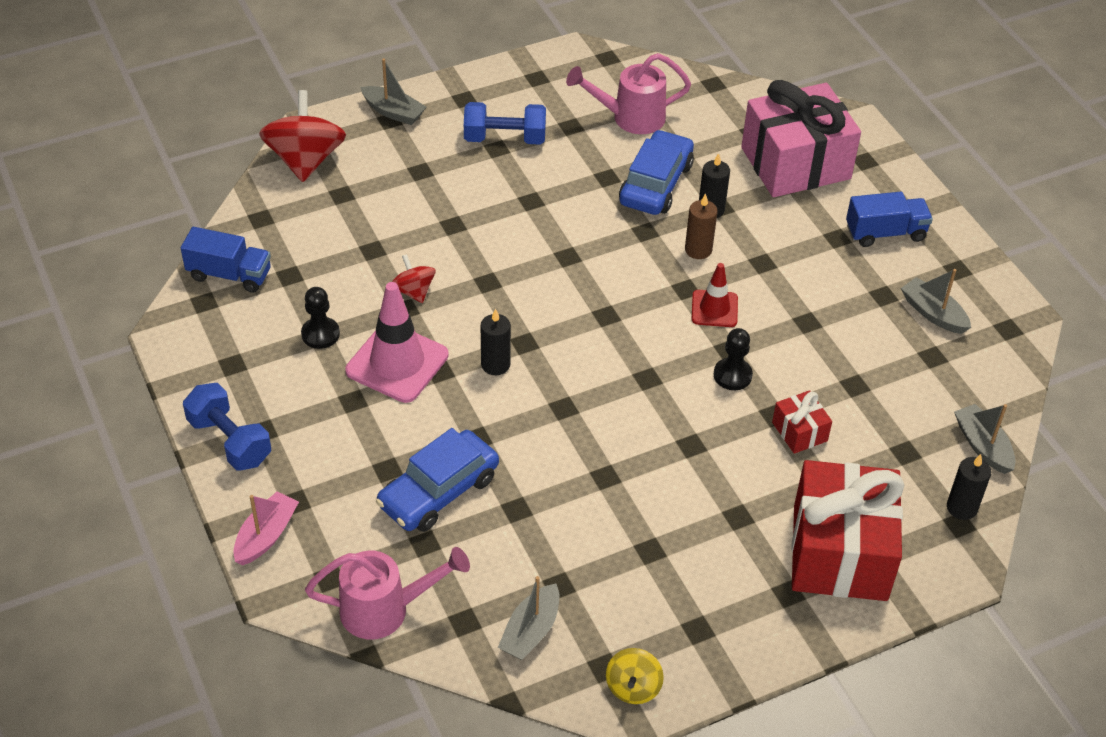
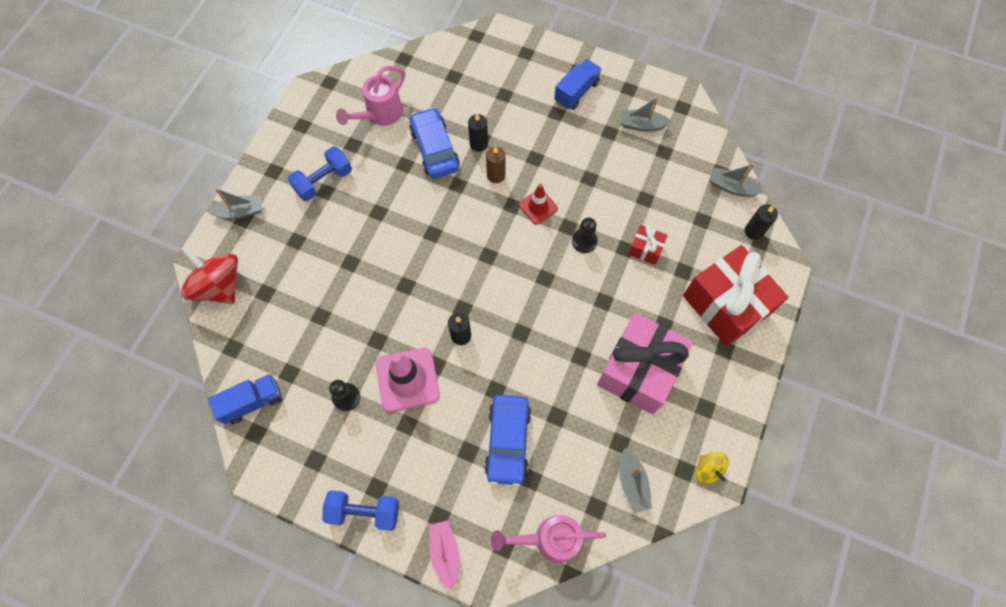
camera: 40 degrees left, 20 degrees up
(384, 609) = (550, 539): pink watering can -> pink watering can turned 135 degrees counterclockwise
(413, 291) = (371, 325): red spinning top -> none
(795, 163) = (494, 80): pink gift -> pink gift (639, 370)

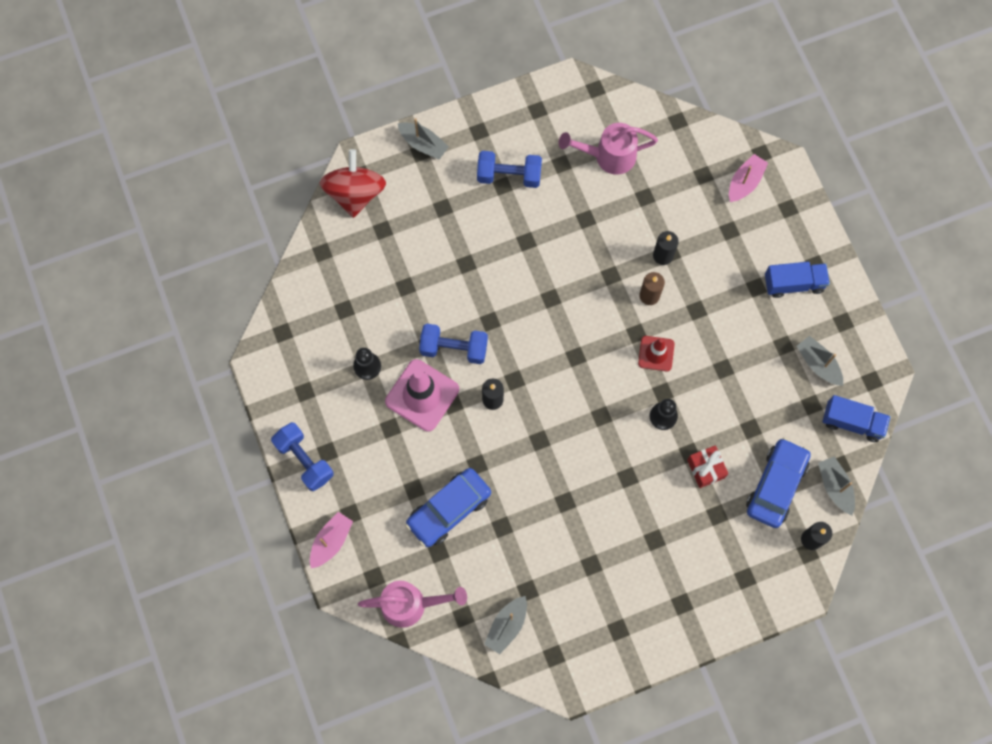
camera: 45 degrees right, 5 degrees up
(252, 402) = (300, 307): blue truck -> blue truck (852, 422)
(398, 326) = (454, 348): none -> blue dumbbell
(434, 149) = (623, 227): blue car -> blue car (776, 485)
(484, 59) = (745, 182): none -> pink boat
(550, 539) = (410, 604): pink watering can -> pink watering can turned 135 degrees clockwise
(639, 370) = (598, 554): pink gift -> none
(708, 469) = (571, 672): yellow spinning top -> none
(726, 305) = (721, 573): red gift -> none

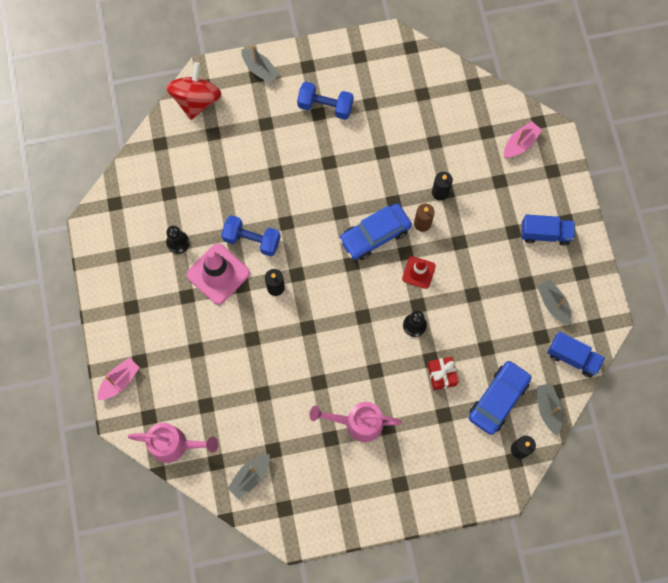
camera: 10 degrees right, 0 degrees up
(304, 460) = (111, 310): blue dumbbell -> none
(449, 509) = (221, 372): blue car -> blue car (375, 235)
(609, 156) = (411, 104): pink watering can -> pink watering can (358, 423)

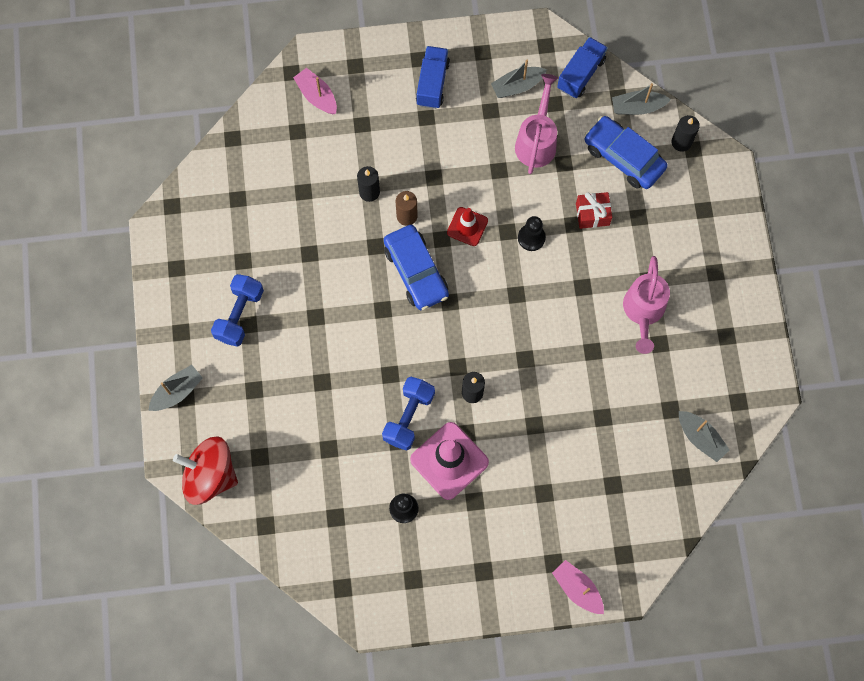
camera: 85 degrees left, 0 degrees up
(174, 444) = (659, 525): pink watering can -> pink watering can (536, 141)

